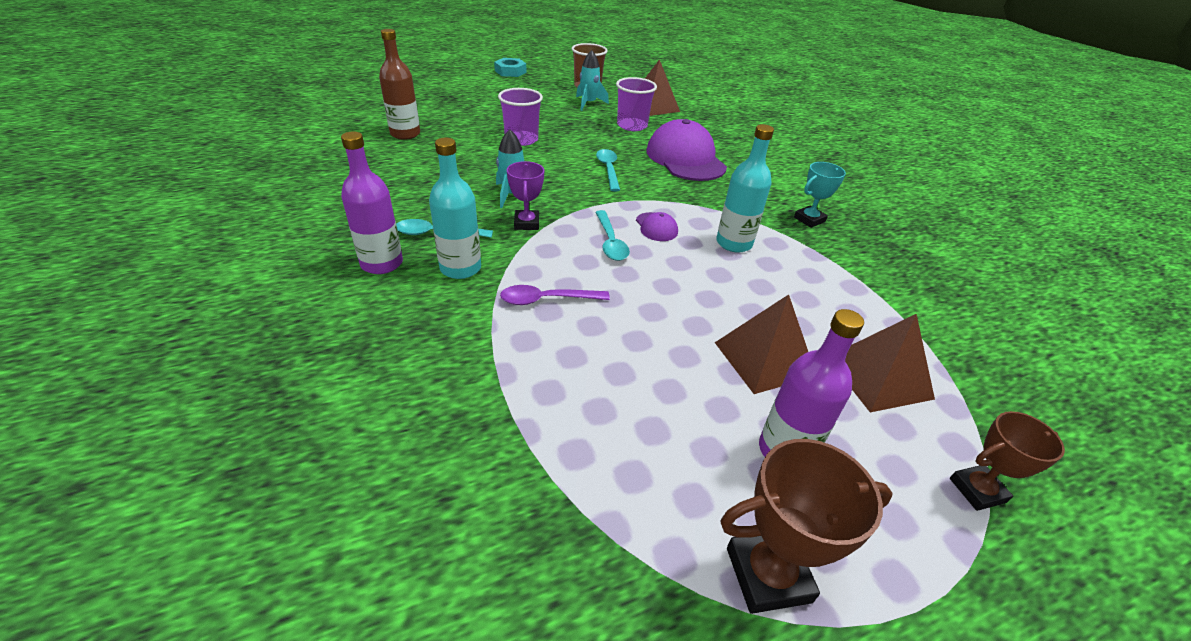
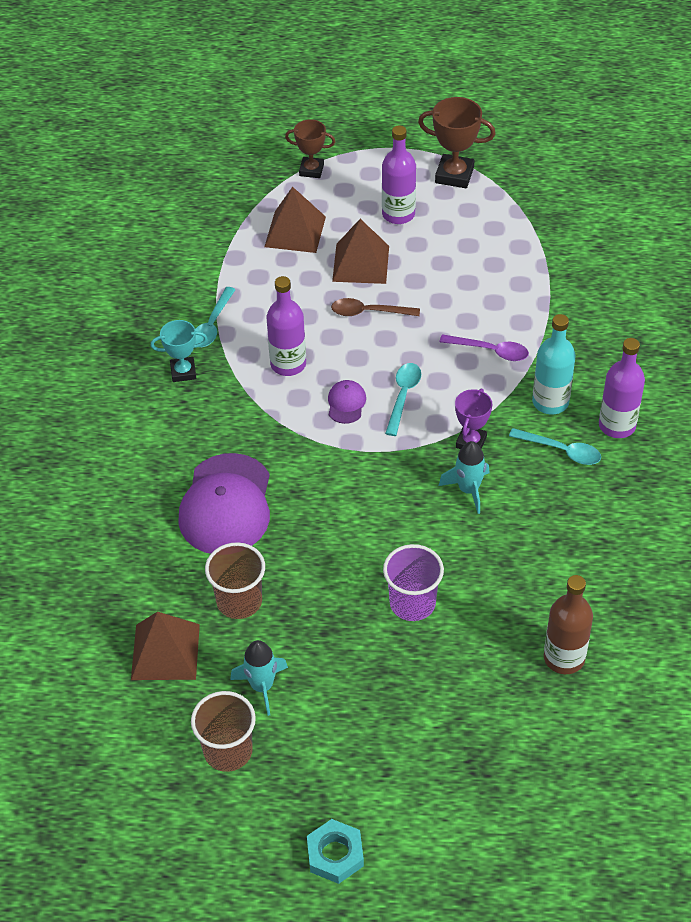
camera: 150 degrees left, 10 degrees up
(608, 169) = (336, 508): turquoise spoon -> turquoise spoon (212, 325)
(632, 126) = (239, 601): purple cup -> brown cup
(705, 305) = (368, 312): none -> brown spoon
(734, 243) = (288, 364): turquoise bottle -> purple bottle

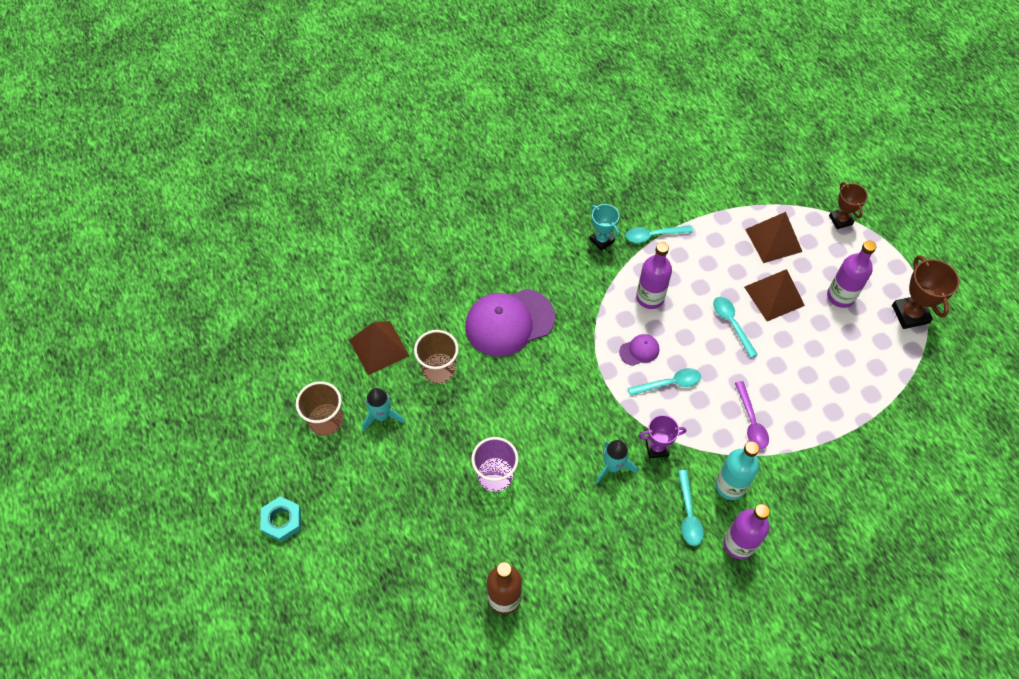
camera: 60 degrees right, 10 degrees up
(368, 312) = (731, 323): brown spoon -> turquoise spoon

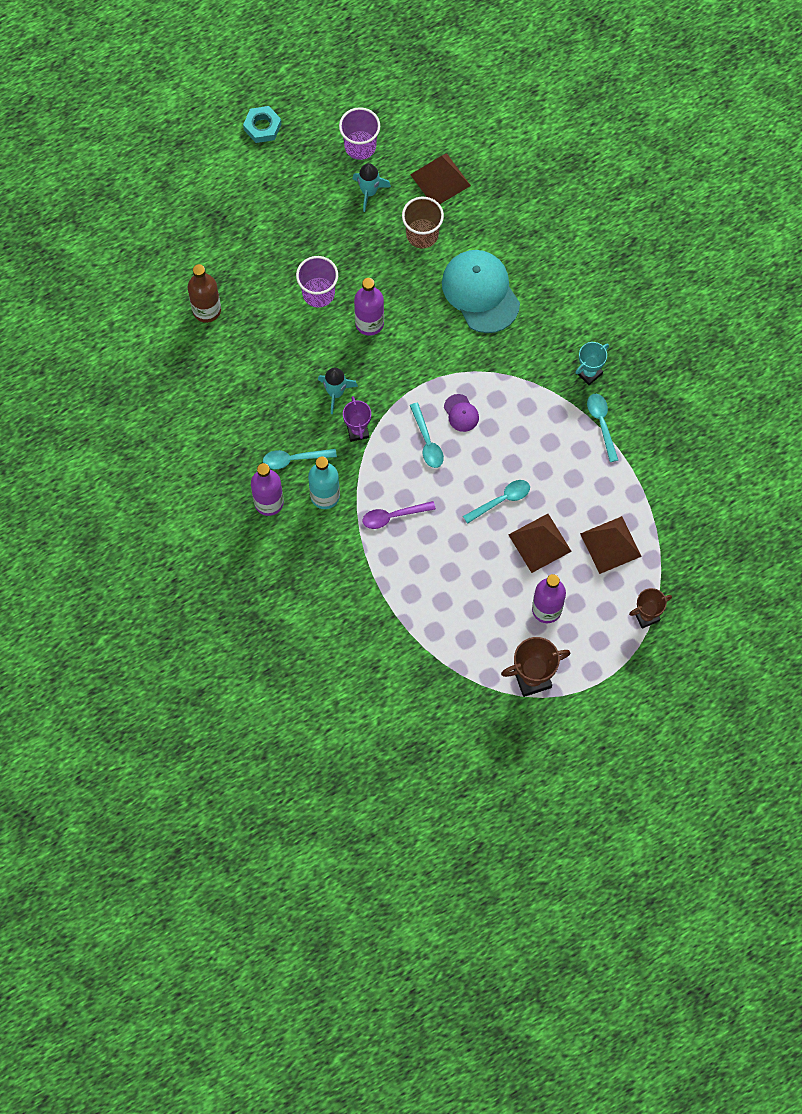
camera: 85 degrees right, 10 degrees up
(326, 420) = (360, 146): brown cup -> purple cup
(509, 322) = (480, 292): purple cap -> turquoise cap
(650, 298) = (524, 422): purple bottle -> purple bottle (369, 323)

